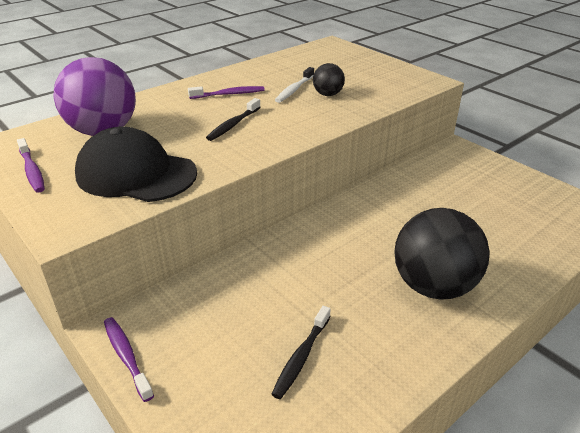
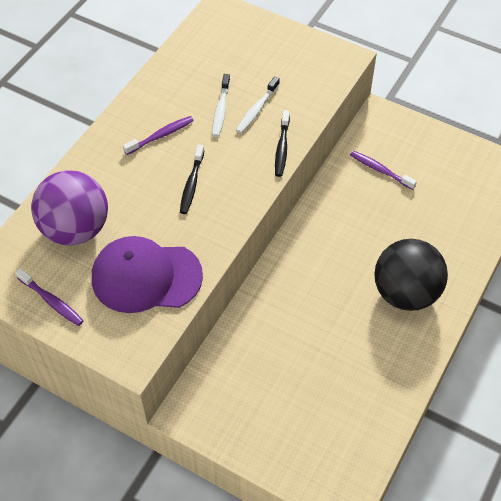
camera: 20 degrees left, 20 degrees up
(126, 356) = (210, 430): purple toothbrush -> purple toothbrush (380, 170)
(136, 174) = (146, 277): black cap -> purple cap
(301, 357) = (334, 388): black toothbrush -> black toothbrush (282, 148)
(328, 94) = (257, 109): black ball -> white toothbrush

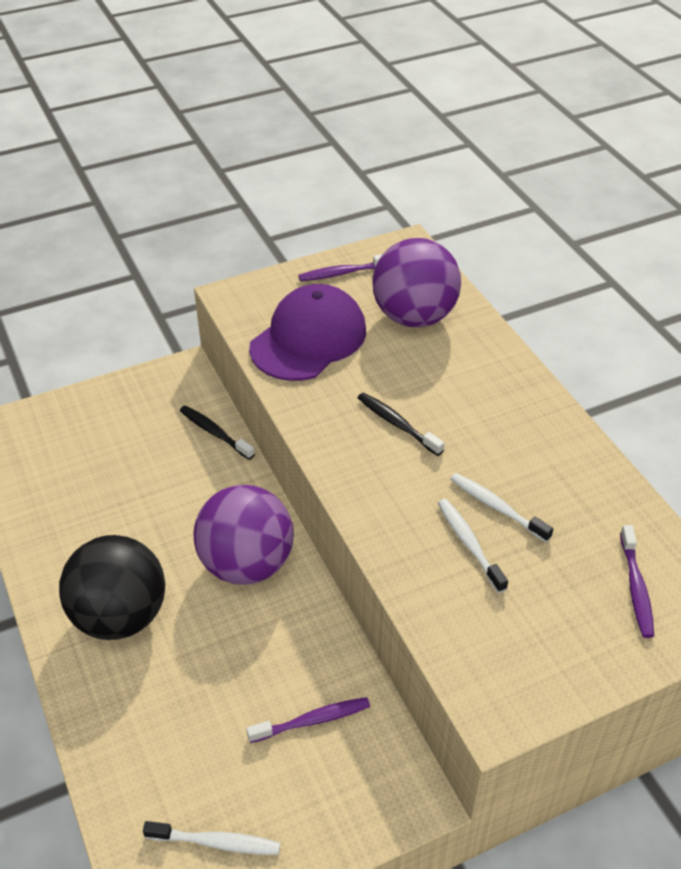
camera: 125 degrees right, 10 degrees down
(161, 135) = (495, 432): purple toothbrush -> purple toothbrush (636, 587)
(282, 148) = (381, 532): black toothbrush -> black toothbrush (214, 432)
(318, 256) = (246, 564): none -> purple ball
(468, 170) = (216, 842): none -> white toothbrush

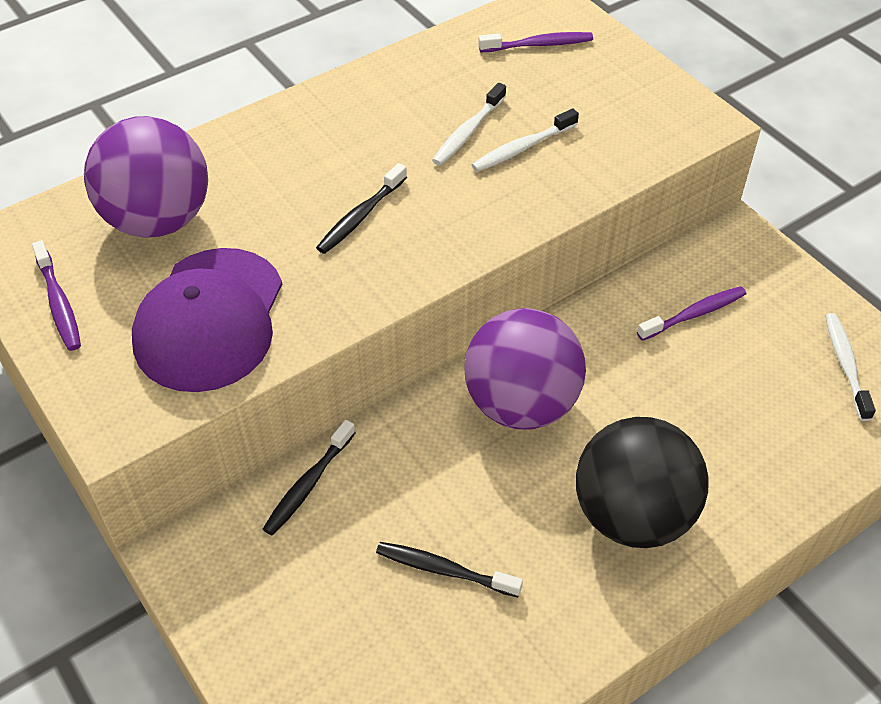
camera: 100 degrees left, 5 degrees up
(121, 495) = (444, 570): none -> black toothbrush
(308, 339) = (210, 320): purple cap -> purple cap turned 105 degrees counterclockwise
(312, 720) = (694, 314): purple toothbrush -> purple toothbrush turned 90 degrees clockwise

